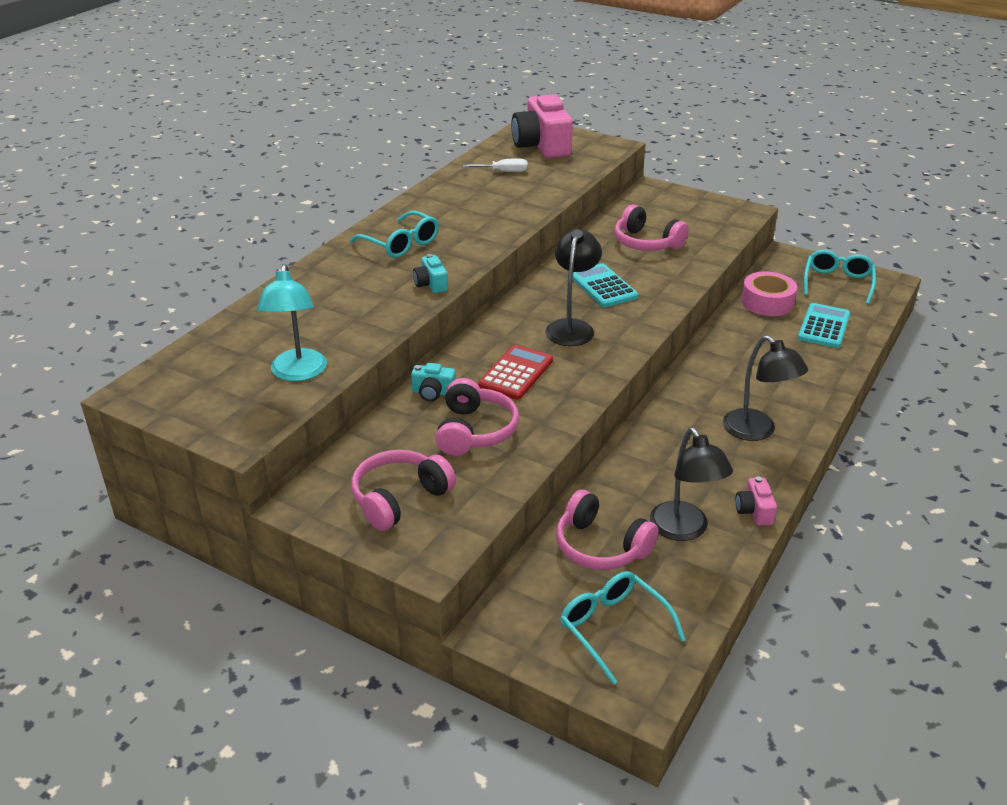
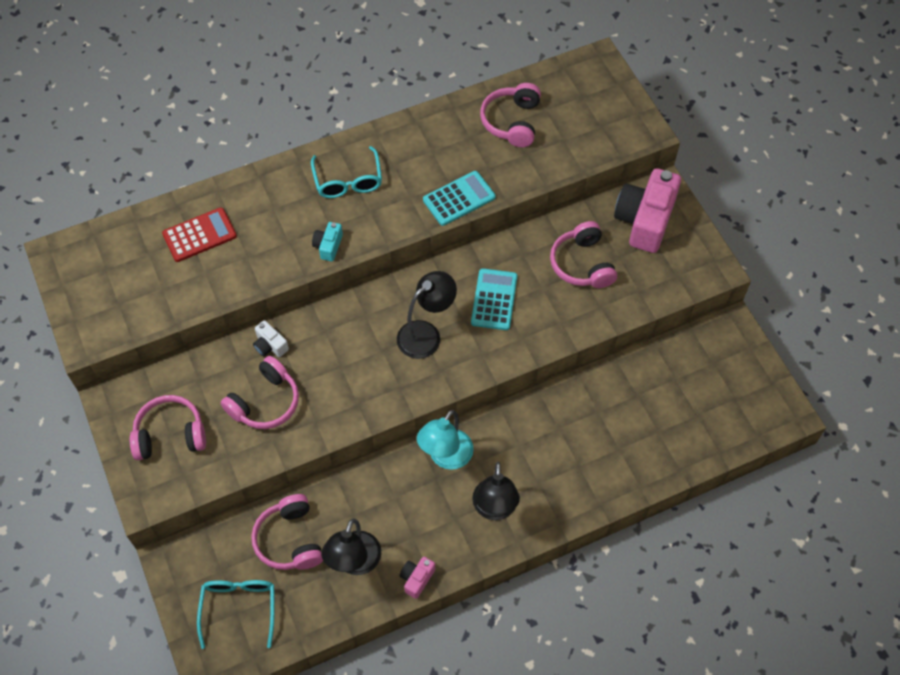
camera: 35 degrees right, 25 degrees up
(298, 373) = (165, 295): turquoise lamp -> turquoise lamp (446, 457)
(433, 392) = (270, 345): turquoise camera -> white camera
(503, 172) = (512, 122): white screwdriver -> pink headphones
(516, 373) = (342, 360): red calculator -> red calculator (199, 235)
(542, 146) = (580, 98): pink camera -> pink camera (644, 220)
(767, 302) = (651, 376): pink tape -> none
(824, 326) = (668, 434): turquoise calculator -> turquoise calculator (459, 199)
(837, 283) = (739, 389): turquoise glasses -> none

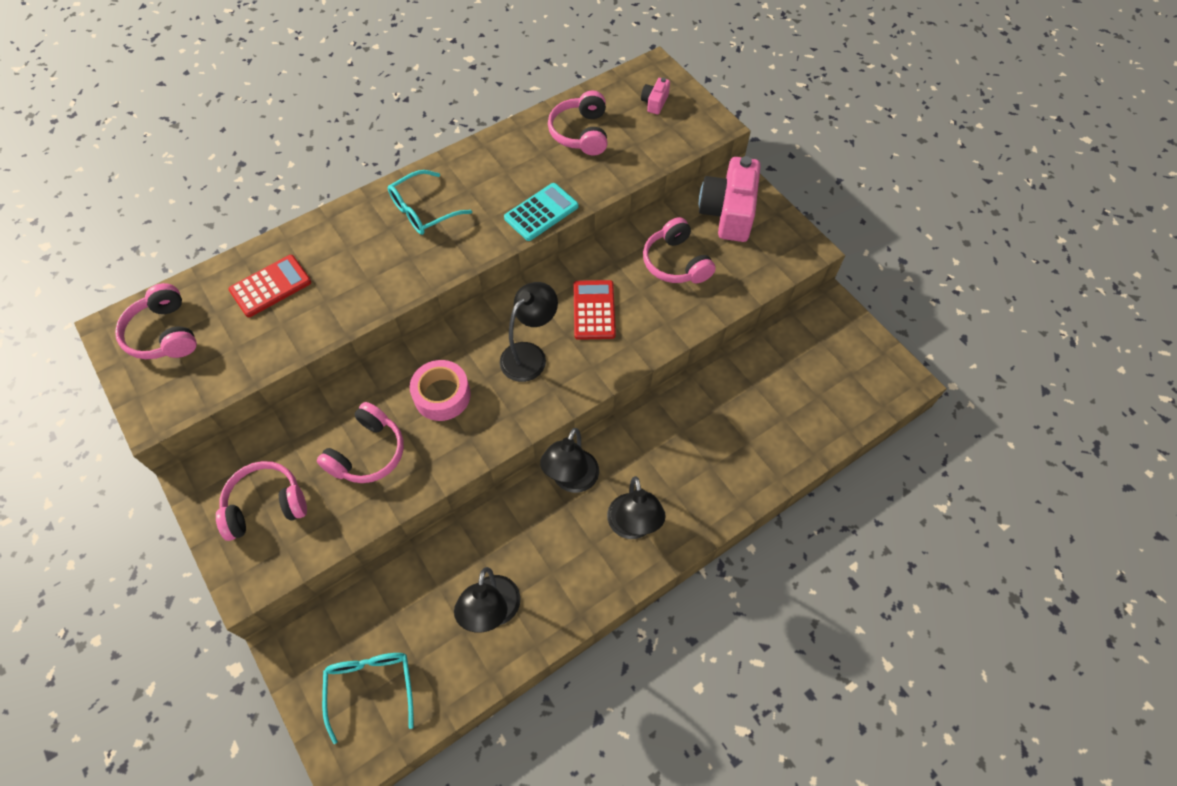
camera: 10 degrees left, 0 degrees up
(270, 345) = (365, 392): white camera -> none
(289, 540) = (417, 599): pink headphones -> pink headphones (164, 334)
(328, 246) = (412, 278): turquoise camera -> none
(339, 360) = (442, 395): none -> pink tape
(348, 181) = (423, 211): turquoise glasses -> turquoise glasses turned 75 degrees clockwise
(417, 579) = (564, 618): pink camera -> pink camera (654, 102)
(446, 457) = (571, 480): turquoise lamp -> black lamp
(494, 300) = (594, 310): turquoise calculator -> red calculator

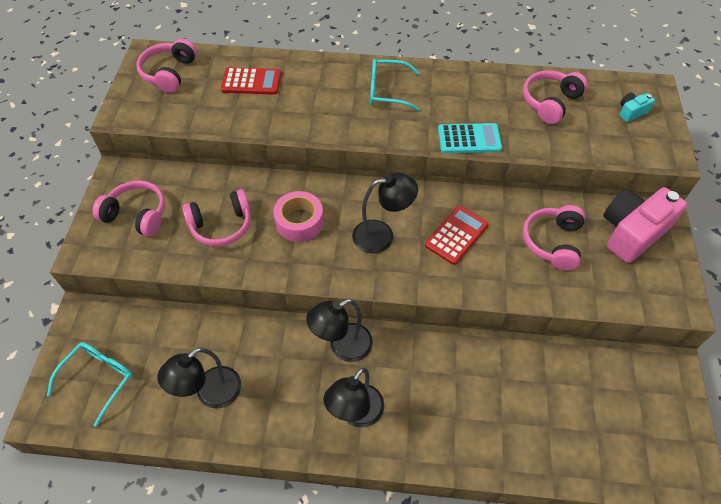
camera: 40 degrees right, 5 degrees down
(654, 102) = (631, 112): pink camera -> turquoise camera

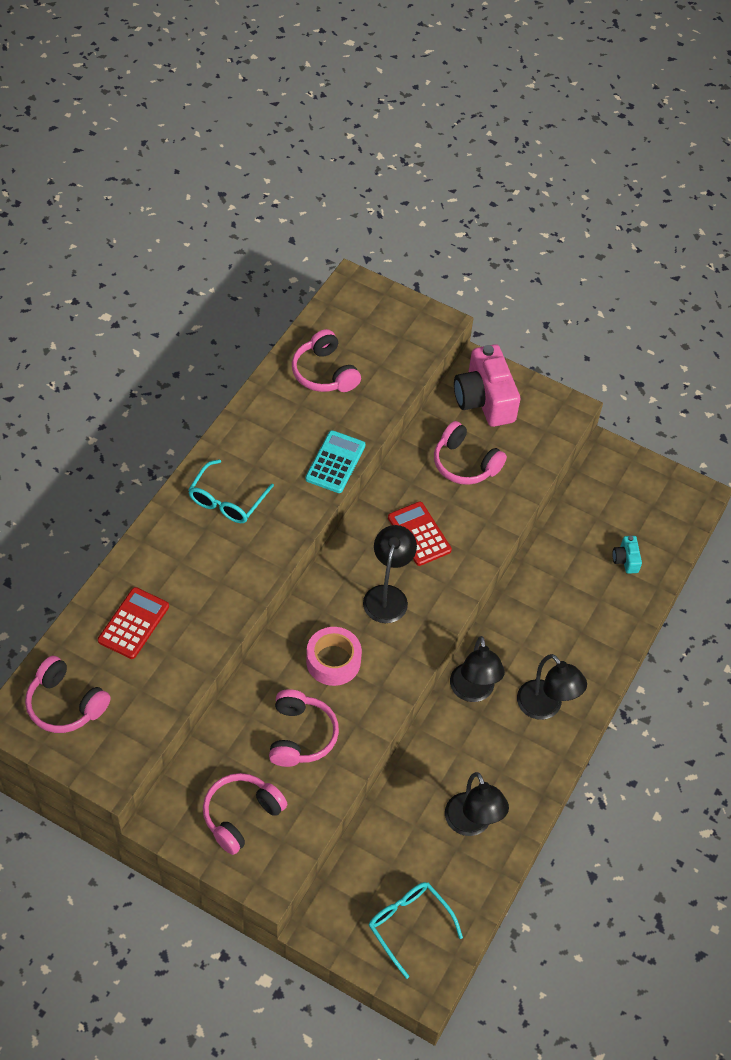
camera: 70 degrees left, 0 degrees up
(631, 112) = (373, 318): turquoise camera -> turquoise camera (626, 560)

